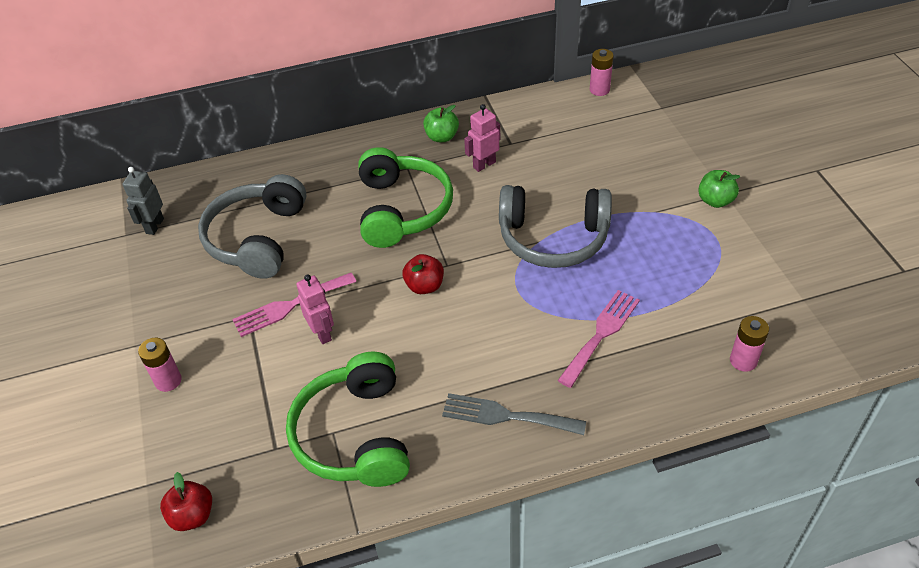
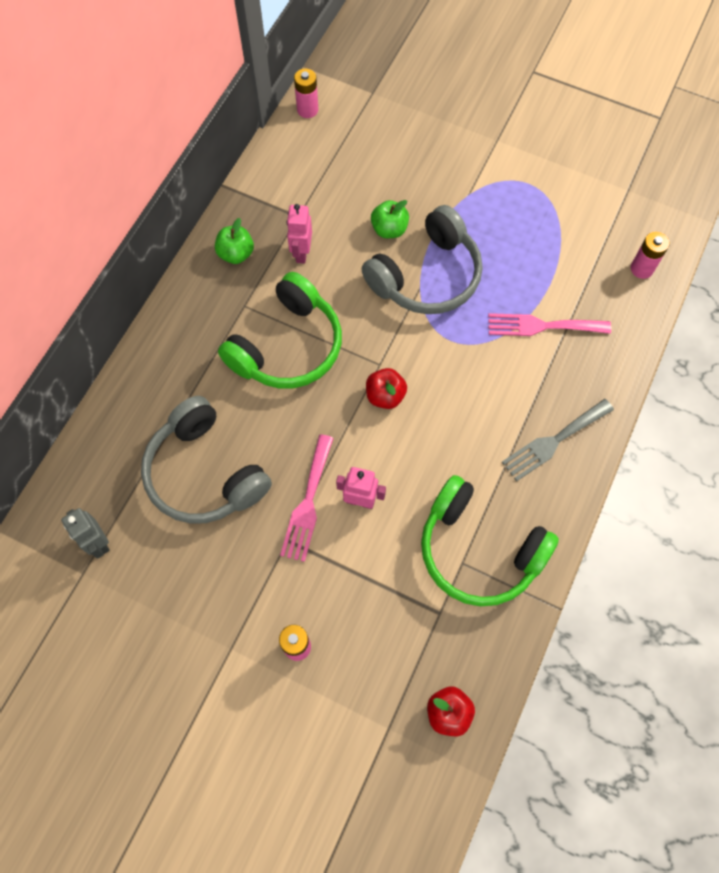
camera: 50 degrees left, 20 degrees up
(402, 209) = (287, 346): green headphones -> green headphones turned 90 degrees clockwise
(601, 334) = (542, 326): pink fork -> pink fork turned 75 degrees counterclockwise
(715, 201) = (497, 152): green apple -> green apple (389, 229)

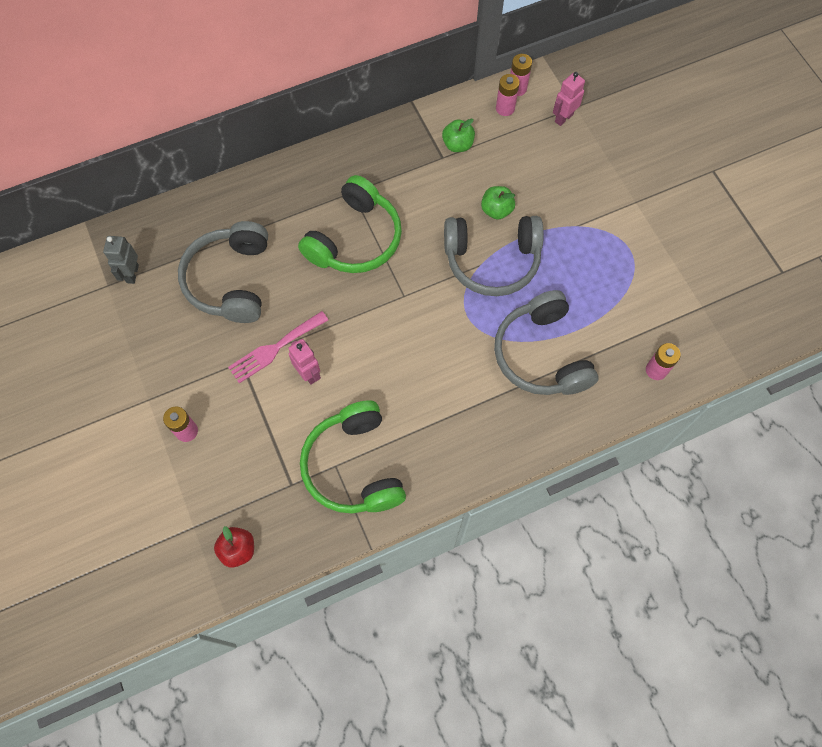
camera: 40 degrees right, 0 degrees up
(236, 254) = (378, 154): green apple -> green apple (457, 145)
(287, 346) = (355, 239): green headphones -> green headphones turned 45 degrees counterclockwise
(301, 253) = (421, 184): pink robot -> pink robot (563, 118)
(313, 134) = (505, 108): none -> pink battery
(385, 396) = (388, 319): red apple -> none
(542, 326) = (541, 354): pink fork -> grey headphones
(554, 441) = (473, 438): grey fork -> none

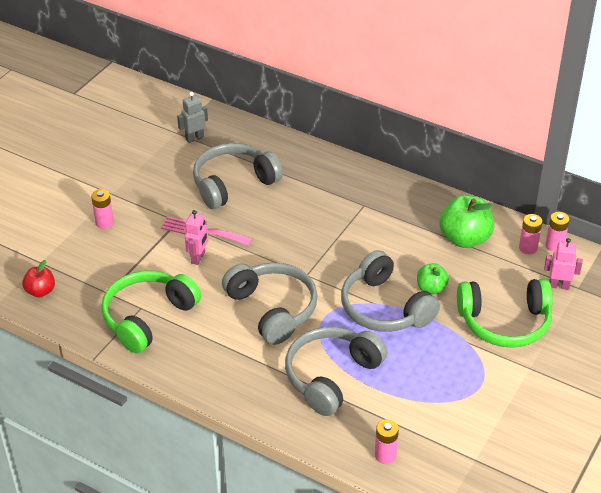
camera: 55 degrees right, 25 degrees down
(355, 239) = (327, 226): green headphones -> green headphones (505, 322)
(425, 350) = (273, 309): none -> grey headphones
(457, 145) = (465, 238): green apple -> green apple, size x1.76

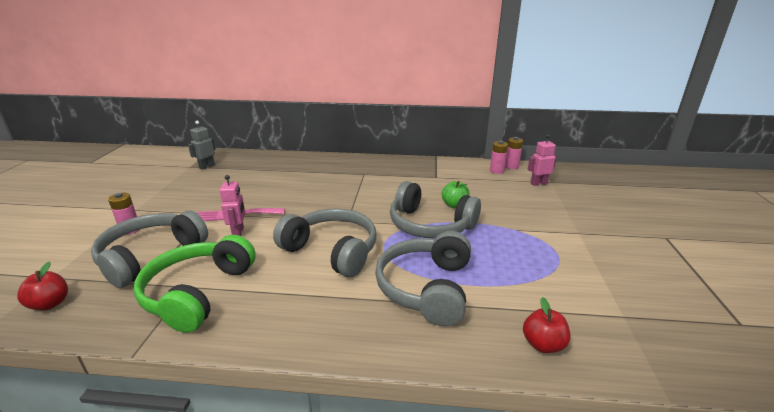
camera: 25 degrees left, 15 degrees down
(233, 184) = (251, 183): grey headphones -> grey headphones (150, 256)
(385, 455) = (543, 344): pink battery -> red apple
(465, 238) = (451, 175): green apple -> none
(505, 322) = (528, 211): green headphones -> none

